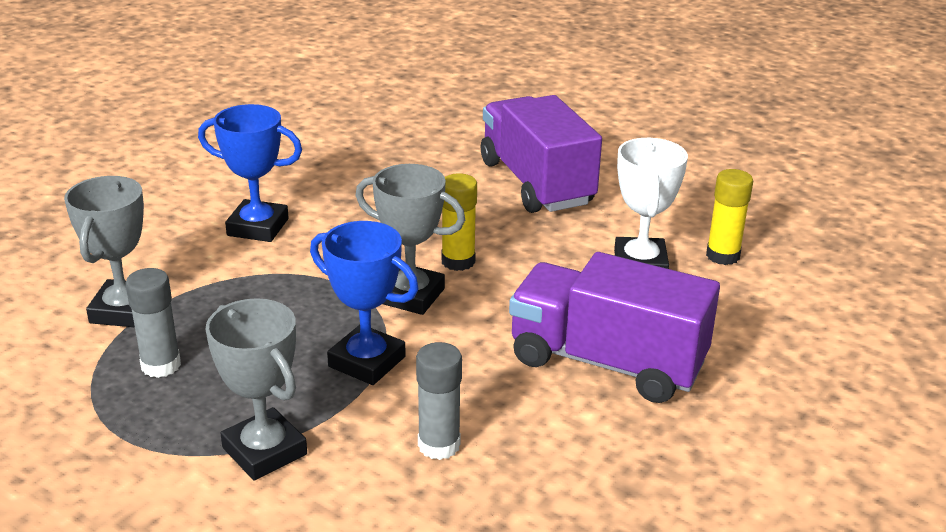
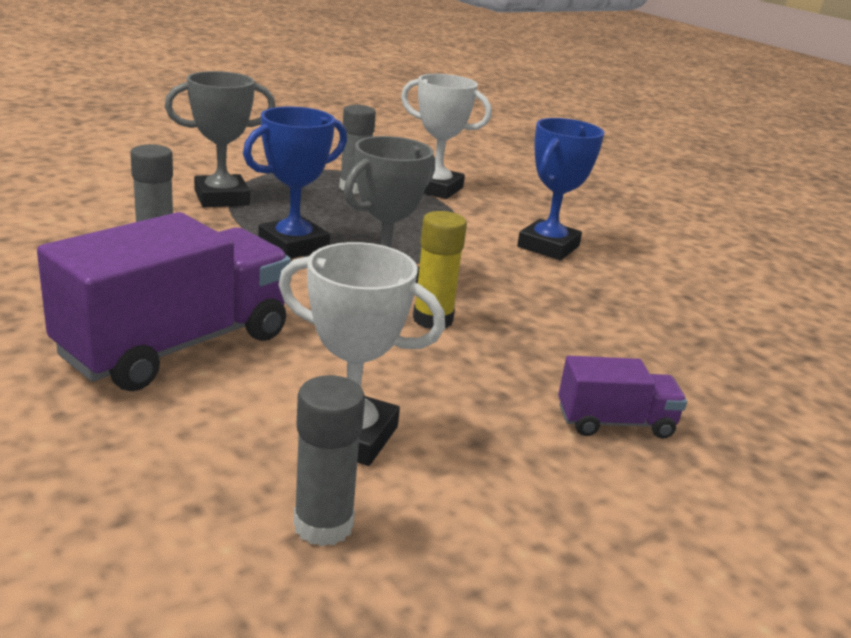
camera: 105 degrees right, 5 degrees down
(124, 310) = (435, 188): grey trophy -> white trophy
(536, 183) = (615, 423): purple truck -> purple truck, size x0.49
(722, 256) = (323, 525): yellow glue stick -> grey glue stick

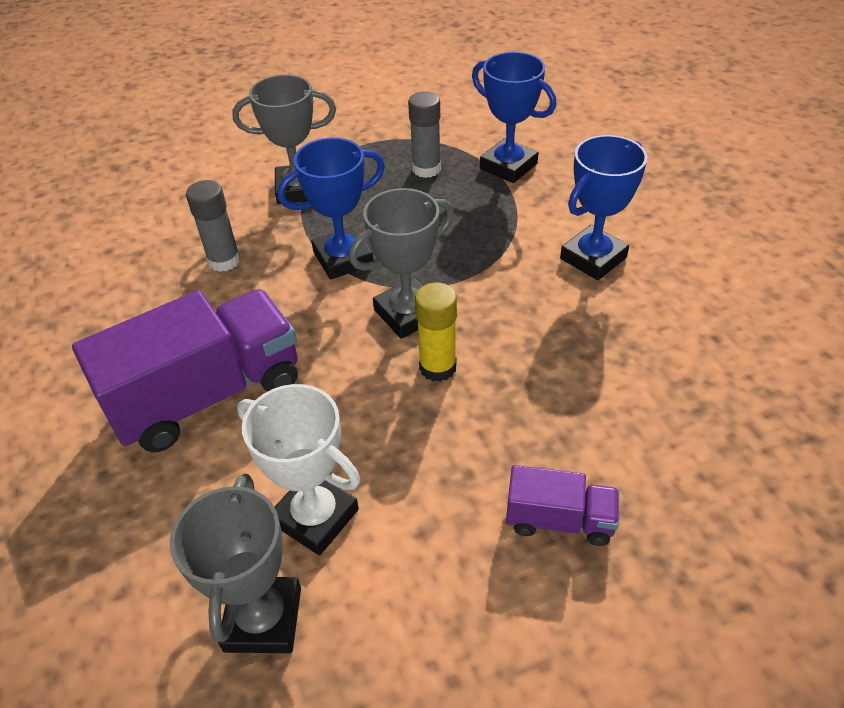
camera: 20 degrees right, 20 degrees up
(323, 525) = (263, 619): grey glue stick -> grey trophy
(435, 188) = (508, 166): white trophy -> blue trophy

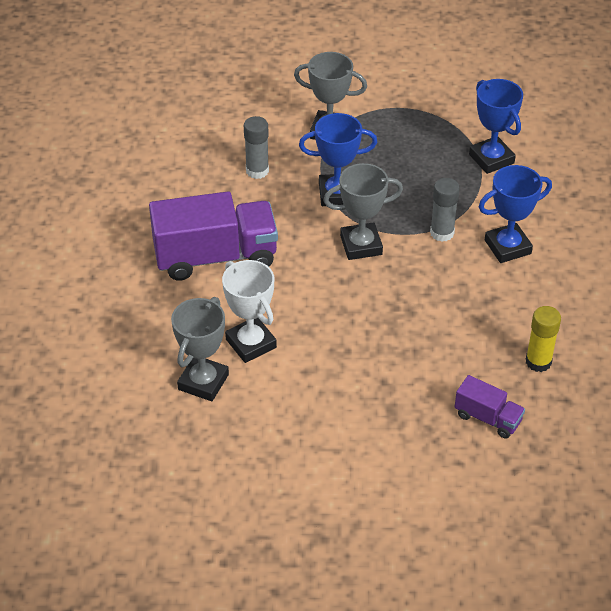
camera: 20 degrees right, 0 degrees up
(426, 169) = (429, 143): grey glue stick -> grey glue stick (442, 233)
(437, 367) = (362, 285): yellow glue stick -> yellow glue stick (538, 362)
(559, 520) = (385, 390): purple truck -> purple truck (487, 418)

